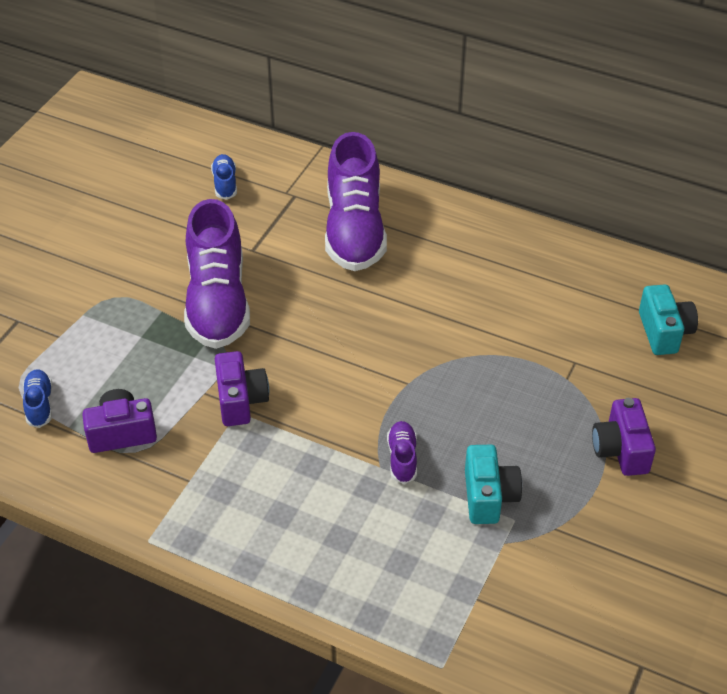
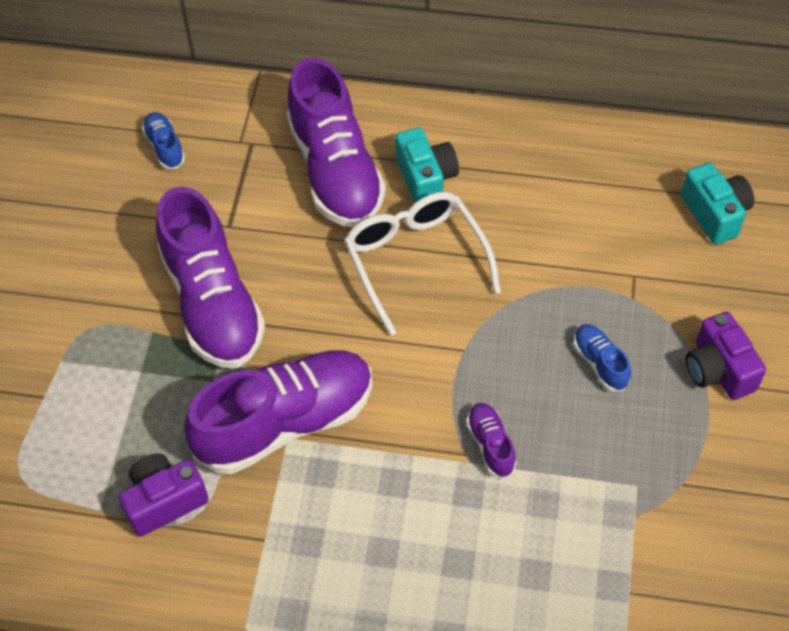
camera: 15 degrees left, 10 degrees up
(39, 404) = (54, 491): blue shoe -> blue shoe (600, 363)
(241, 400) = (286, 422): purple camera -> purple shoe
(394, 309) = (415, 260): none -> white glasses
(489, 496) = (599, 465): turquoise camera -> turquoise camera (426, 178)

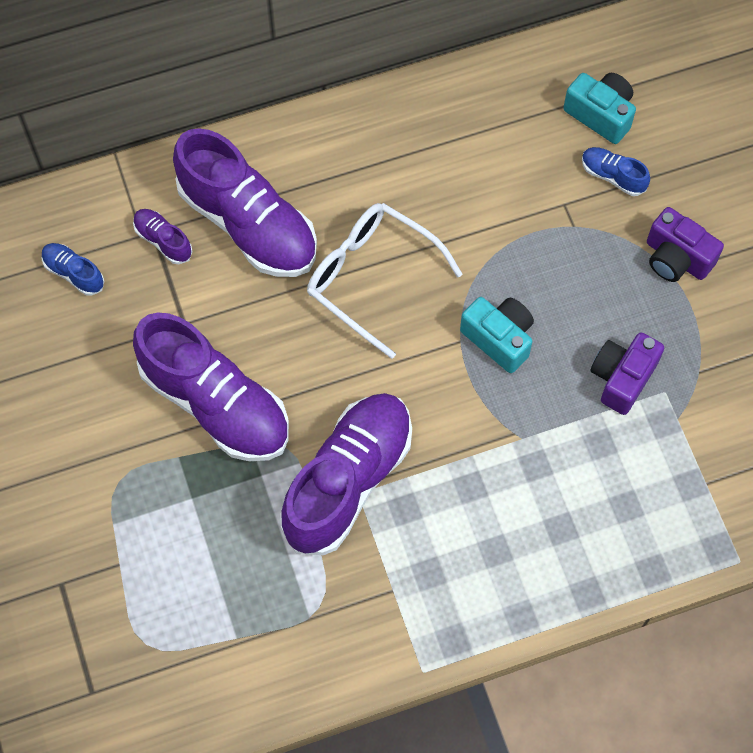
camera: 30 degrees left, 10 degrees up
(164, 501) = (287, 601): purple camera -> purple camera (622, 378)
(426, 178) = (334, 194): turquoise camera -> turquoise camera (499, 338)
(490, 445) = (530, 415): purple shoe -> purple shoe (163, 240)
(600, 363) = (579, 298): blue shoe -> blue shoe (612, 176)

